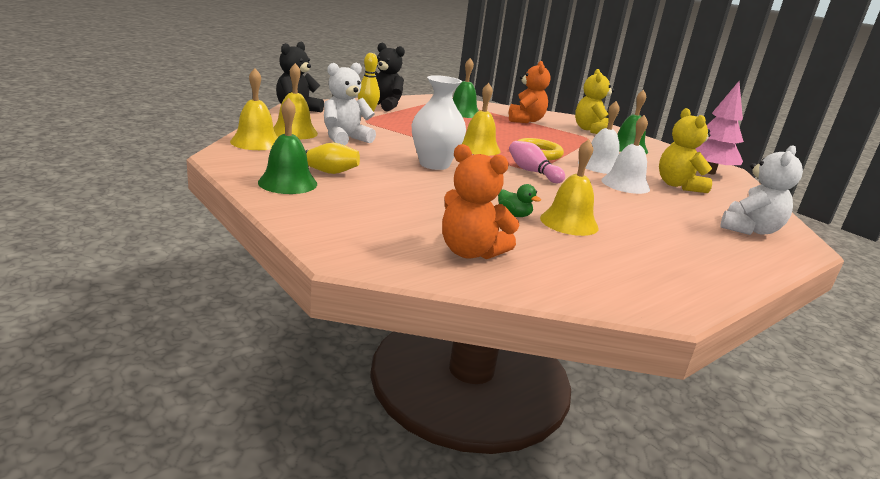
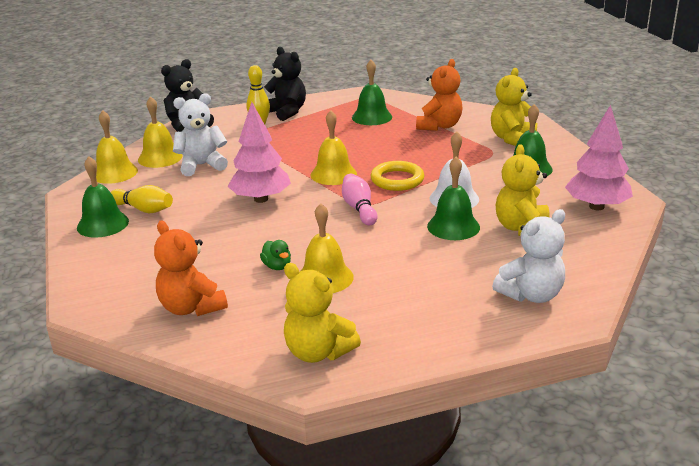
camera: 25 degrees right, 5 degrees up
(434, 164) = (261, 199): white vase -> pink tree
(625, 184) = (453, 226): white bell -> green bell
(643, 283) = (318, 352): none -> yellow teddy bear

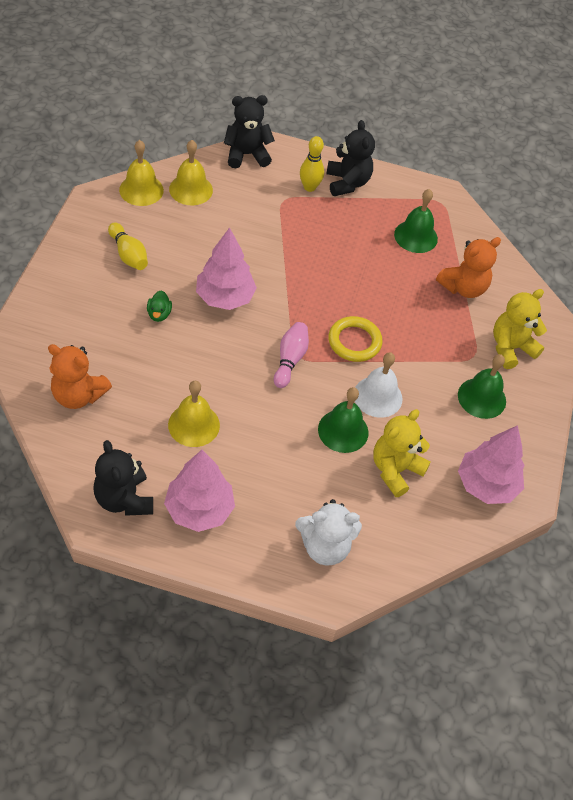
camera: 25 degrees right, 25 degrees up
(102, 224) = (87, 255): green bell -> none
(191, 307) = (78, 395): orange teddy bear -> orange teddy bear turned 60 degrees counterclockwise
(201, 165) = (215, 221): white teddy bear -> none
(277, 266) = (171, 389): green duck -> green duck (159, 314)
(318, 352) = (124, 499): yellow teddy bear -> black teddy bear
(333, 174) = (309, 300): yellow bell -> none
(396, 325) = (199, 509): none -> pink tree

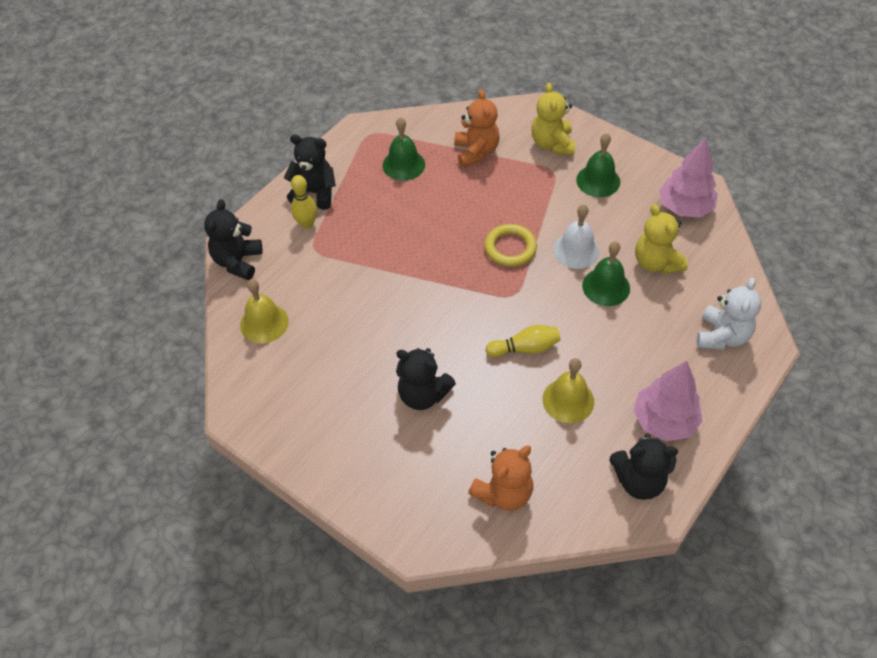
camera: 60 degrees left, 0 degrees up
(128, 254) = (332, 402): yellow bowling pin -> yellow bowling pin (525, 348)
(141, 190) = (244, 368): yellow bell -> none
(159, 314) = (423, 395): green duck -> black teddy bear
(225, 298) = (422, 333): pink tree -> none
(290, 360) = (515, 302): pink bowling pin -> none

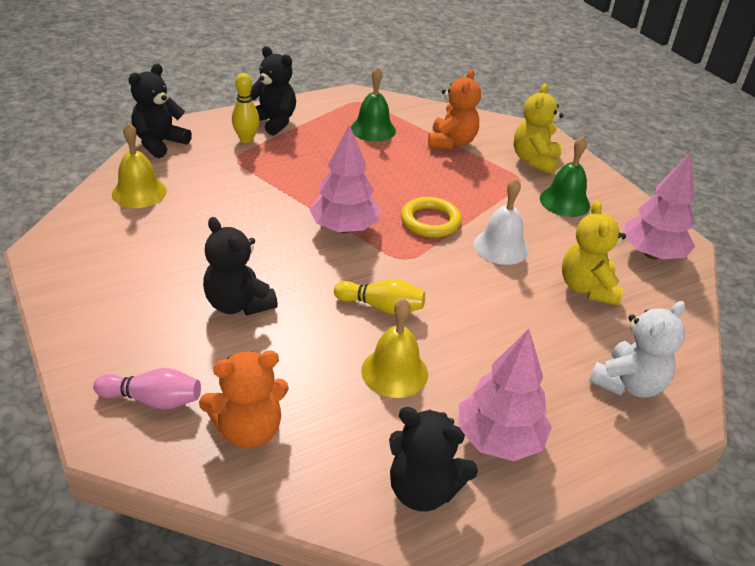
camera: 20 degrees right, 15 degrees down
(424, 502) = (153, 400): none -> pink bowling pin
(451, 285) = (344, 228): none -> pink tree
(606, 287) = (513, 288): green bell -> none

